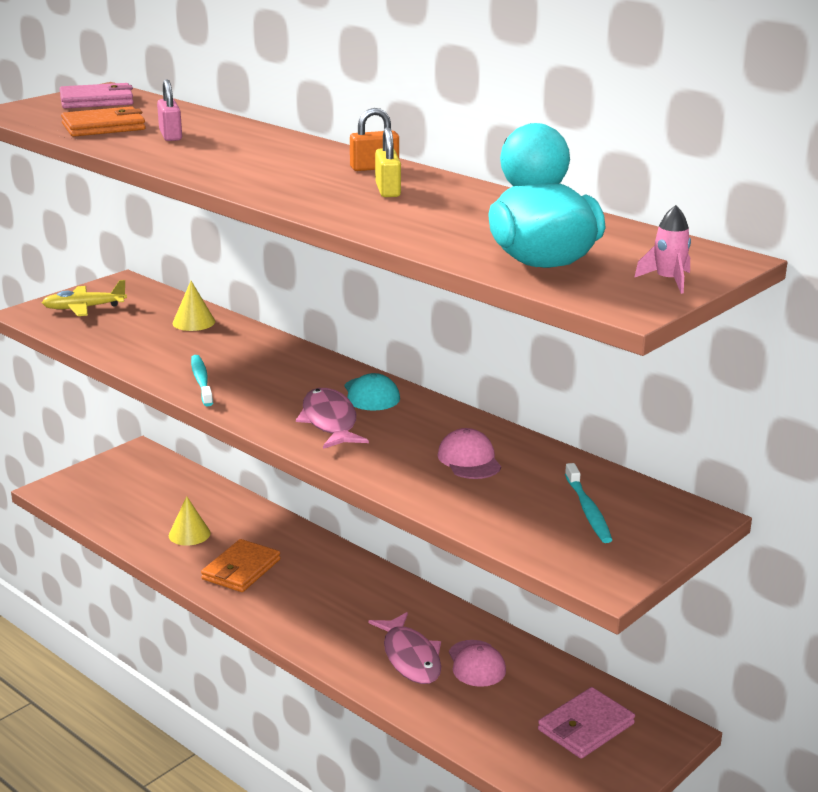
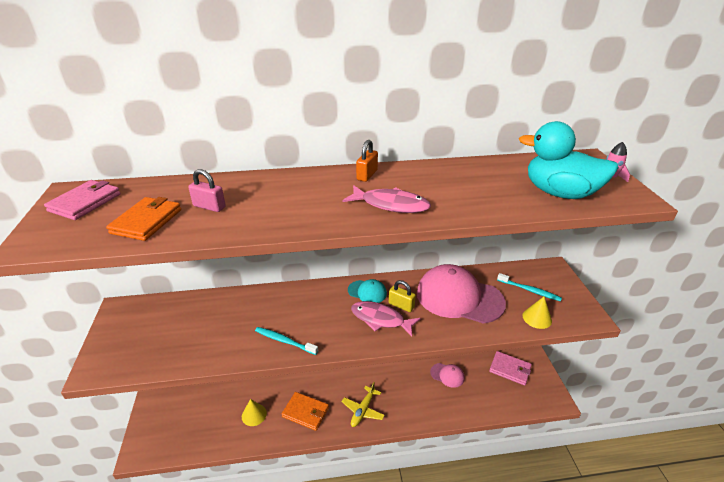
camera: 50 degrees left, 10 degrees up
(84, 308) = (127, 341): yellow plane -> yellow plane (363, 410)
(193, 322) = (211, 308): yellow cone -> yellow cone (537, 318)
(241, 569) = (305, 412): orange wallet -> orange wallet turned 45 degrees counterclockwise
(388, 190) = (409, 186): yellow padlock -> yellow padlock (401, 305)
(410, 657) = (426, 393): pink fish -> pink fish (391, 205)
(469, 460) = (459, 297): pink cap -> pink cap, size x2.16
(586, 727) = (510, 369): pink wallet -> pink wallet turned 60 degrees counterclockwise

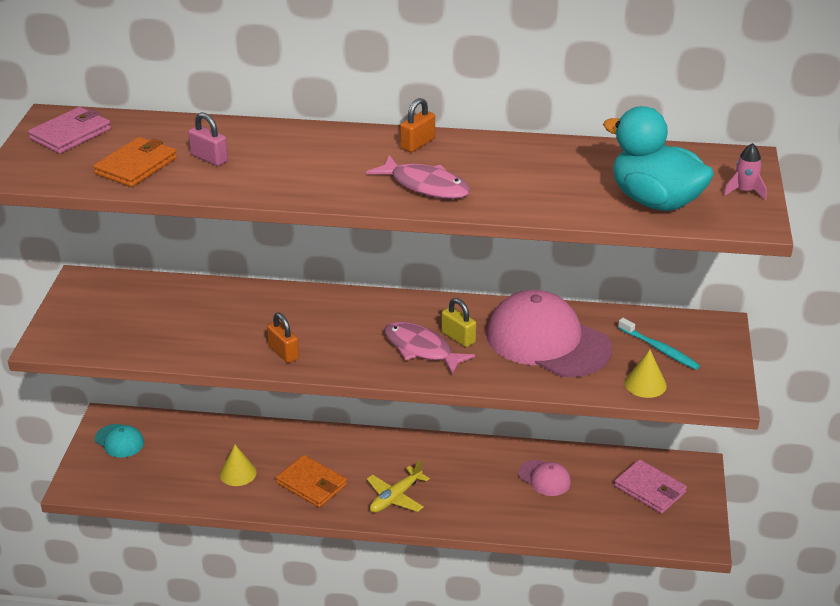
camera: 15 degrees right, 0 degrees up
(284, 341) = (283, 352): turquoise toothbrush -> orange padlock
(367, 292) = (418, 313): turquoise cap -> turquoise cap (119, 441)

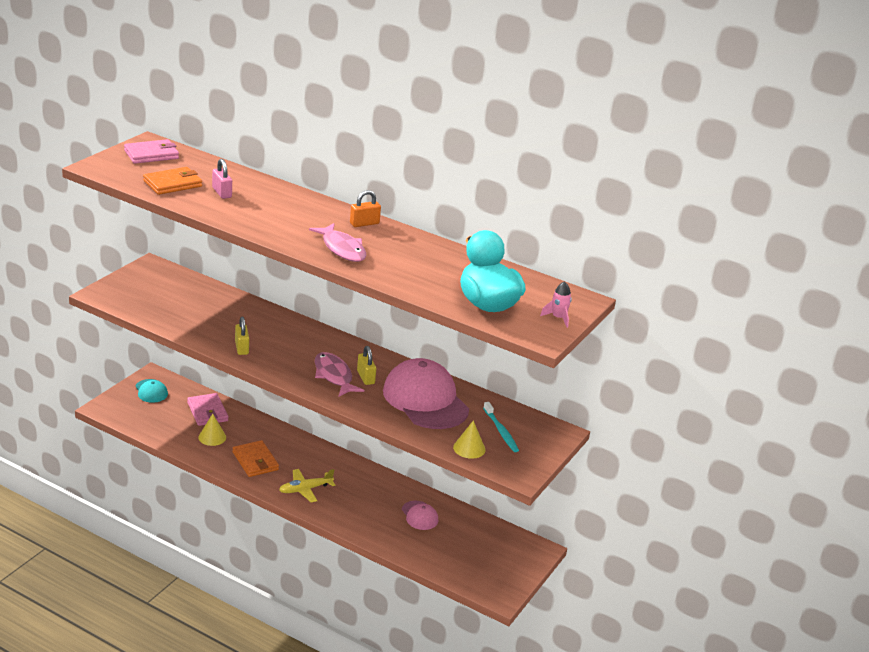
camera: 20 degrees right, 5 degrees down
(283, 352) = (241, 348): orange padlock -> yellow padlock
(650, 489) = (491, 550): pink wallet -> pink wallet (207, 412)

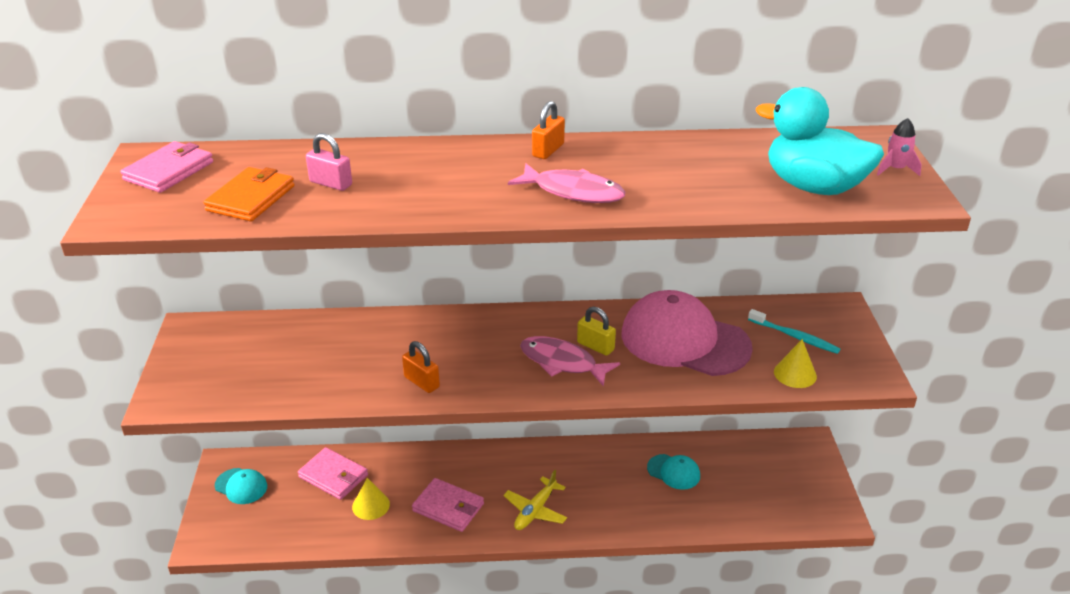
camera: 30 degrees left, 5 degrees up
(241, 348) = (421, 382): yellow padlock -> orange padlock
(255, 461) = (448, 507): orange wallet -> pink wallet
(419, 515) = (673, 472): pink cap -> turquoise cap

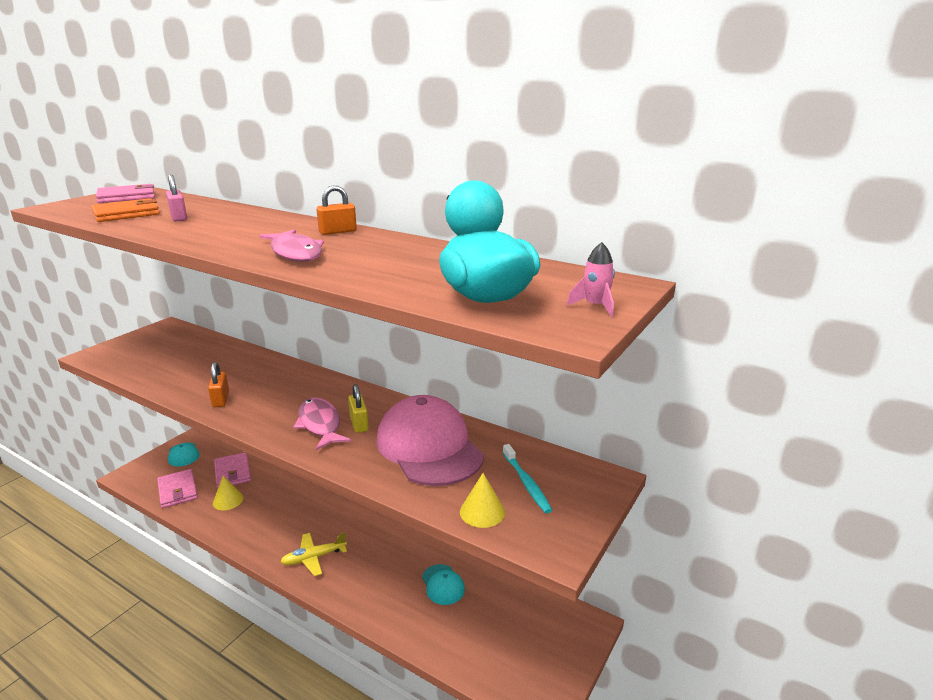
camera: 35 degrees right, 10 degrees down
(448, 507) = (266, 525): pink wallet -> pink wallet (178, 491)

